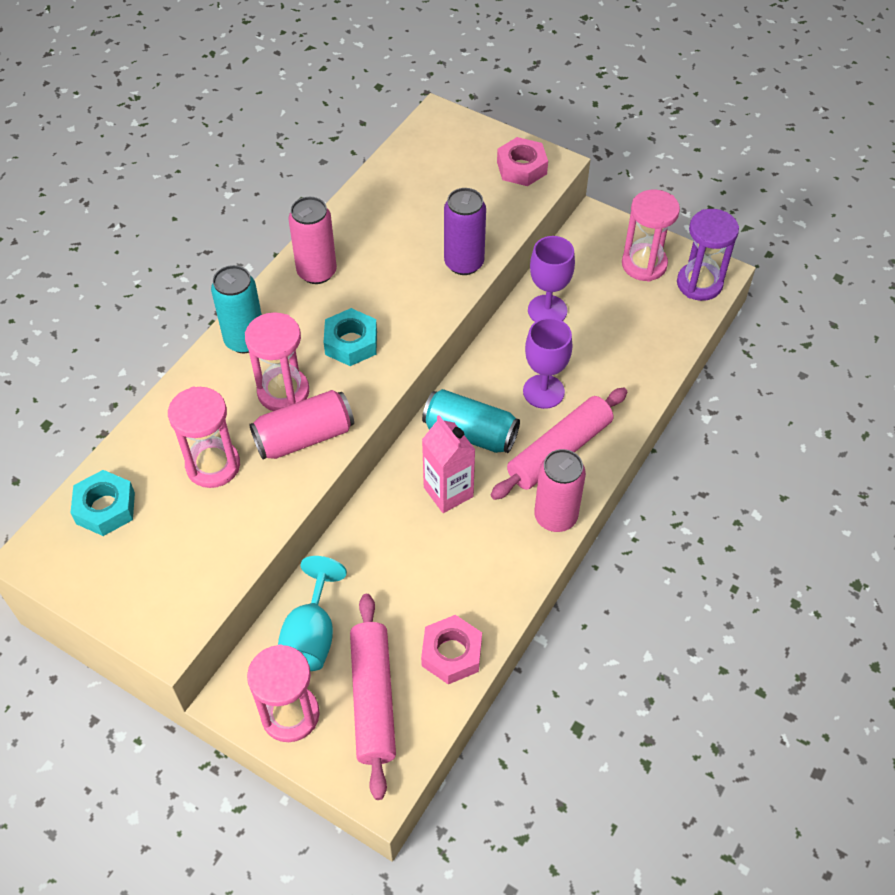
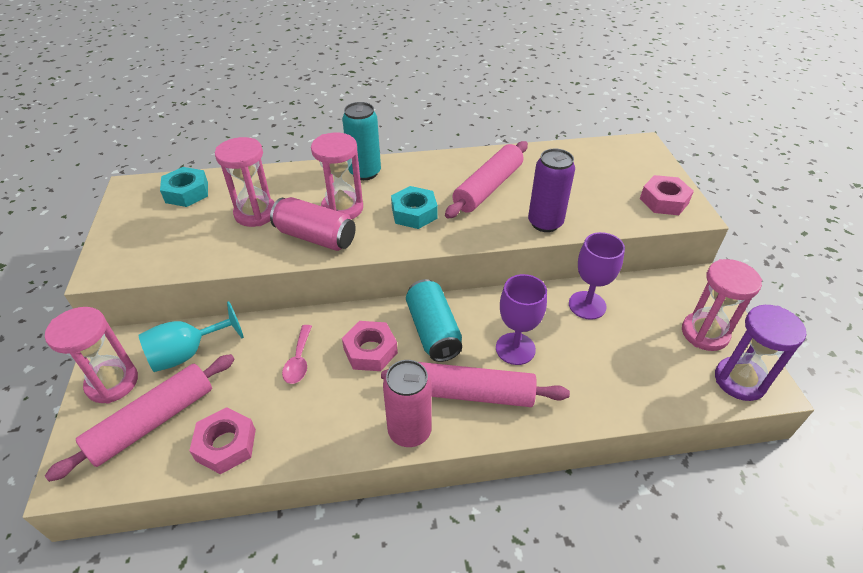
camera: 50 degrees right, 10 degrees down
(317, 272) = (451, 169): pink can -> none
(374, 266) = (488, 187): none -> pink rolling pin
(407, 551) = (299, 360): none -> pink spoon
(448, 492) = (370, 351): pink carton -> pink nut

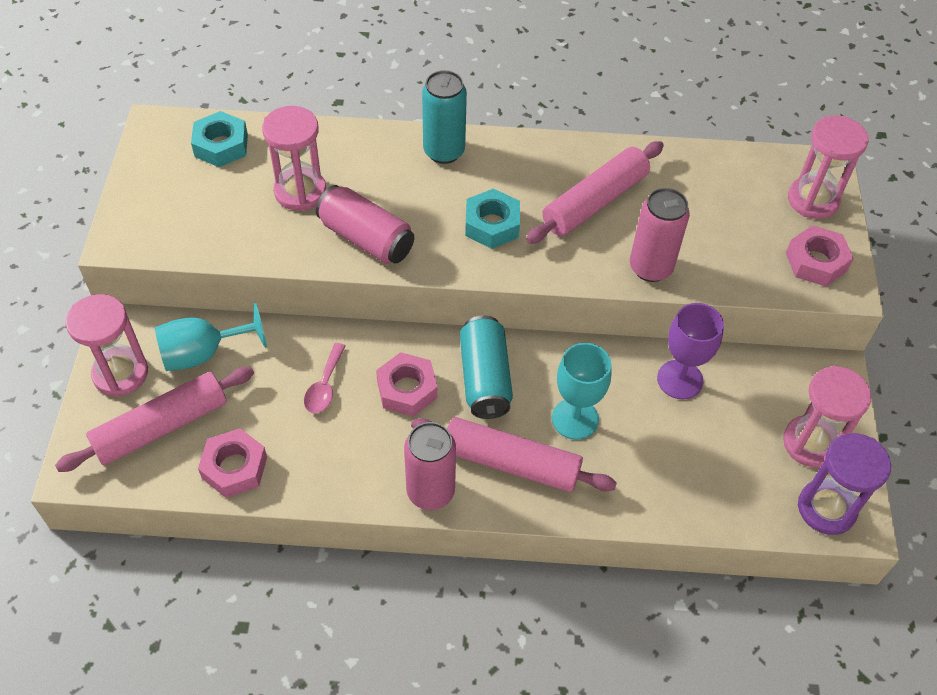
camera: 10 degrees right, 10 degrees up
(342, 208) = (405, 202): pink hourglass -> pink hourglass (813, 200)
(515, 349) = (575, 419): purple goblet -> turquoise goblet
(545, 223) = (650, 268): purple can -> pink can

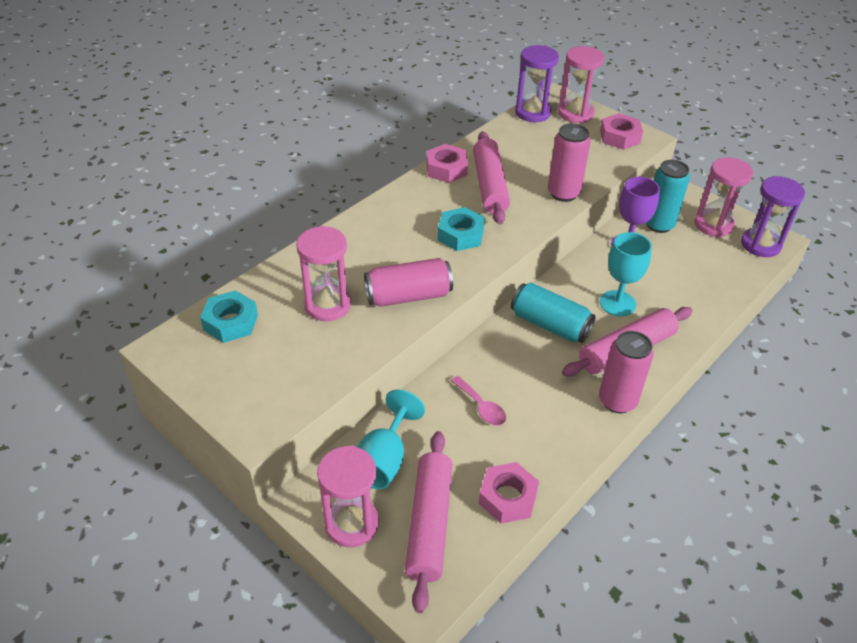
camera: 50 degrees left, 10 degrees down
(407, 389) = (524, 366): pink nut -> pink nut (446, 169)
(444, 151) = (374, 221): turquoise can -> turquoise can (658, 224)
(767, 164) = (532, 113): none -> purple hourglass

